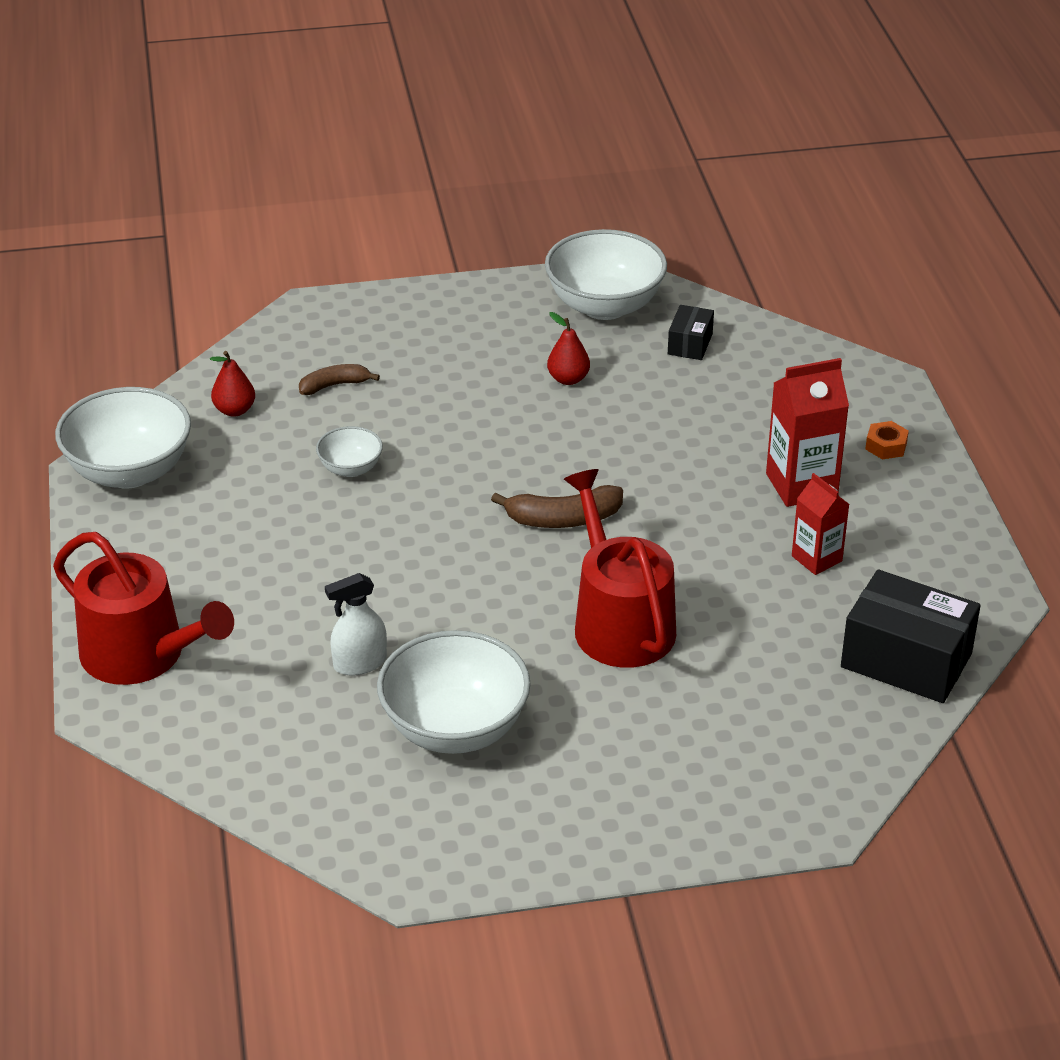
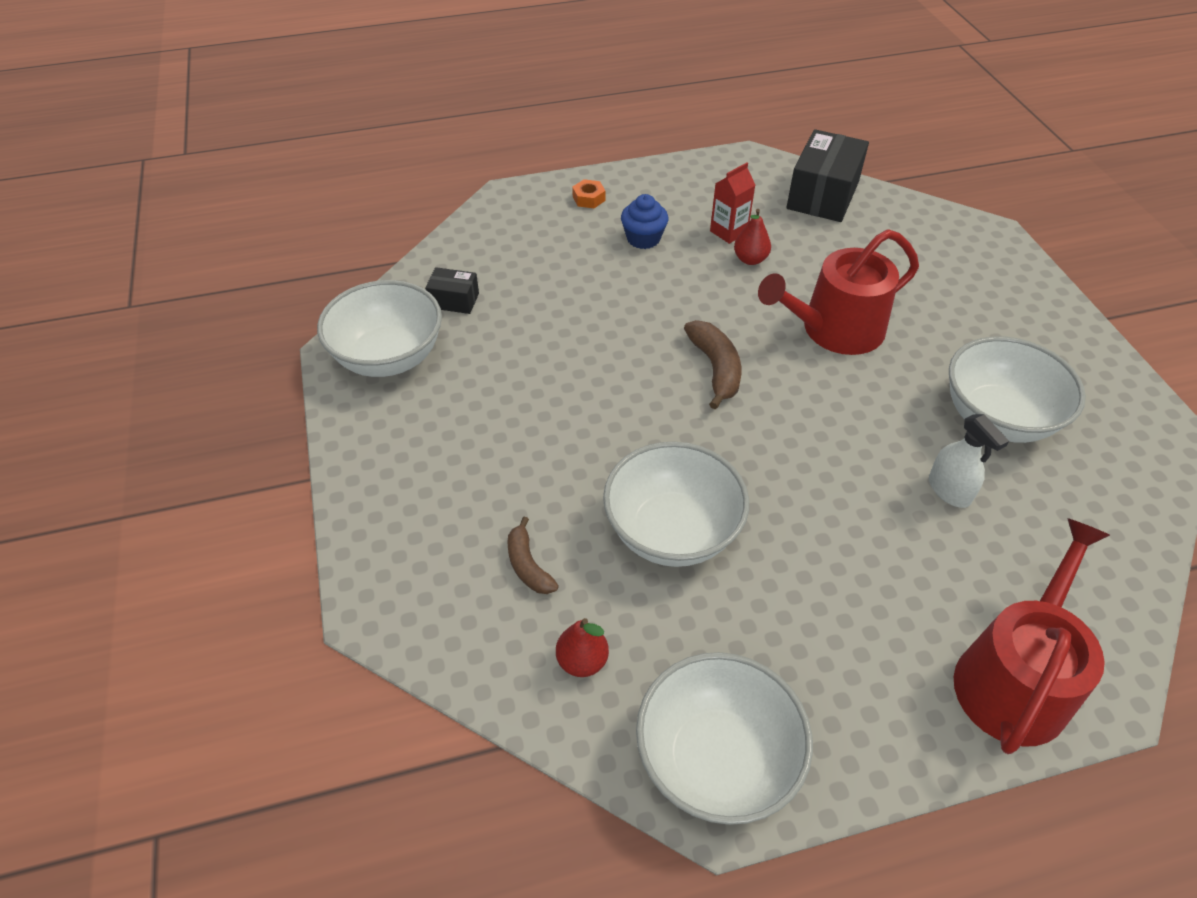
camera: 95 degrees left, 10 degrees up
(350, 468) = (672, 532): white bowl -> white bowl, size x2.00
(568, 379) = (509, 376): red pear -> red pear (750, 259)
(801, 485) = (643, 238): red carton -> blue cupcake

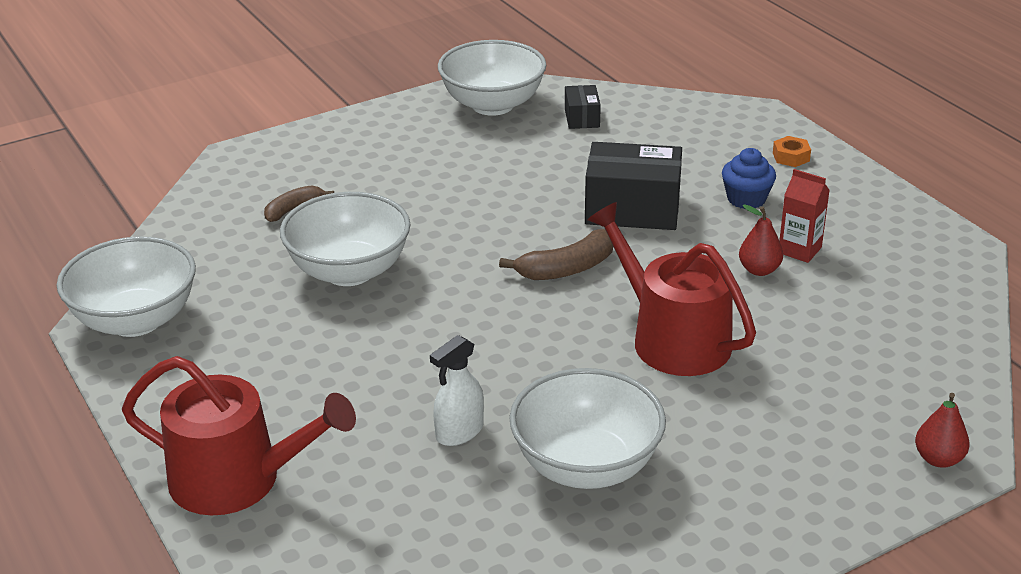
camera: 75 degrees right, 15 degrees down
(582, 661) = (211, 248): red pear -> red pear (938, 459)
(822, 195) = (930, 309): black box -> black box (632, 209)

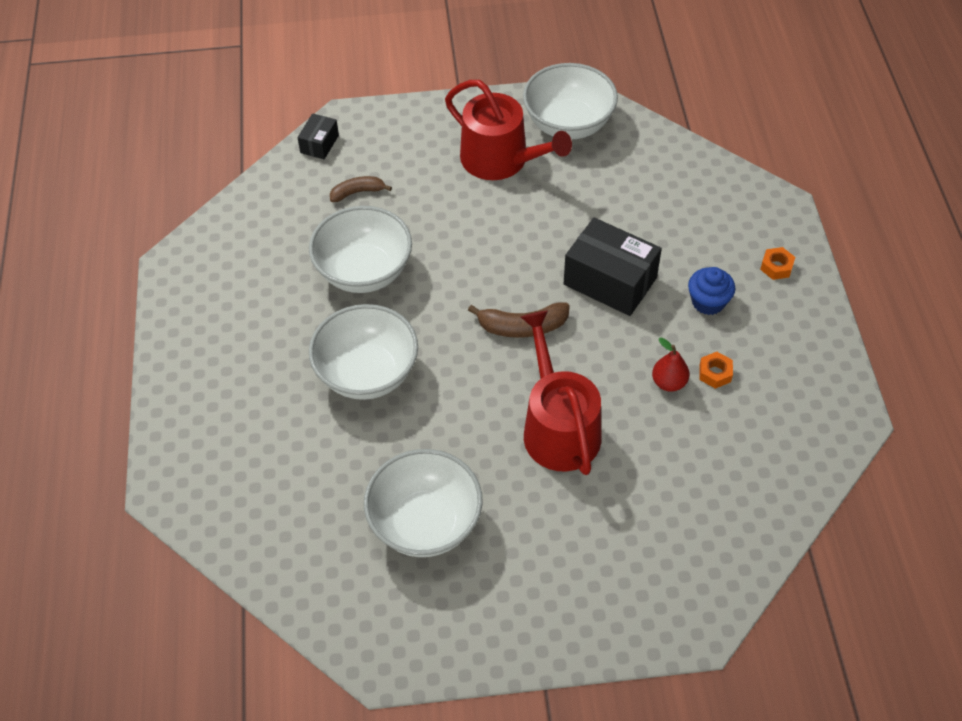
camera: 25 degrees right, 20 degrees up
(135, 320) = (198, 268): white bowl -> white bowl (367, 373)
(238, 480) = (195, 441): red watering can -> red watering can (501, 160)
(459, 432) = (358, 457): white spray bottle -> none
(582, 118) = (631, 163): black box -> black box (319, 144)
(799, 250) = (715, 373): red carton -> orange nut
(938, 459) = (681, 621): red pear -> none

